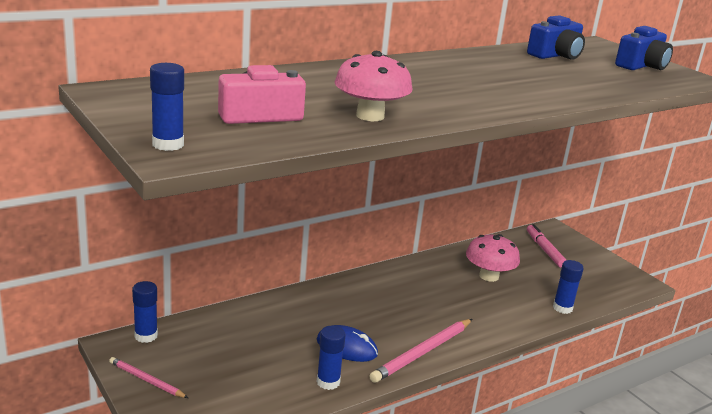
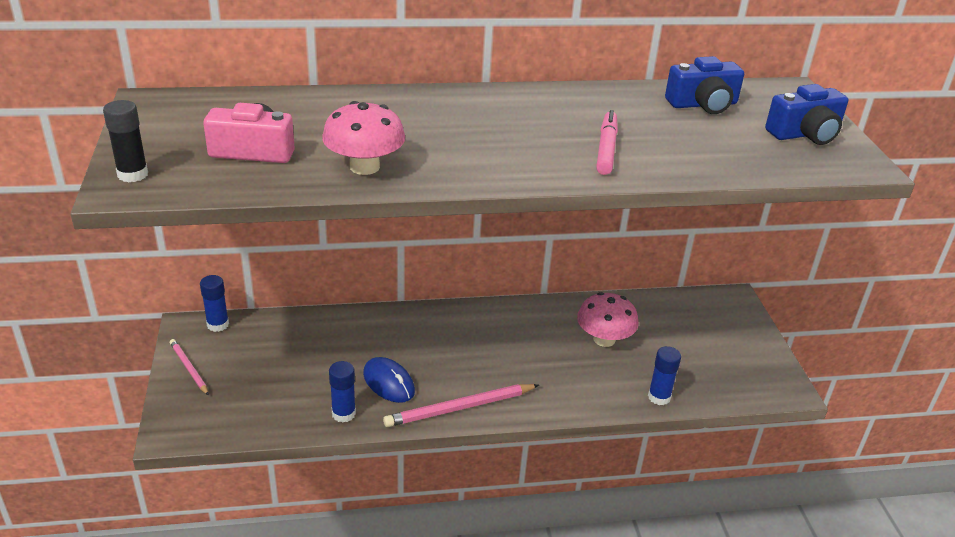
camera: 25 degrees right, 10 degrees up
(168, 144) = (133, 174): blue glue stick -> black glue stick
(544, 250) = (699, 322): pink marker -> pink marker (606, 149)

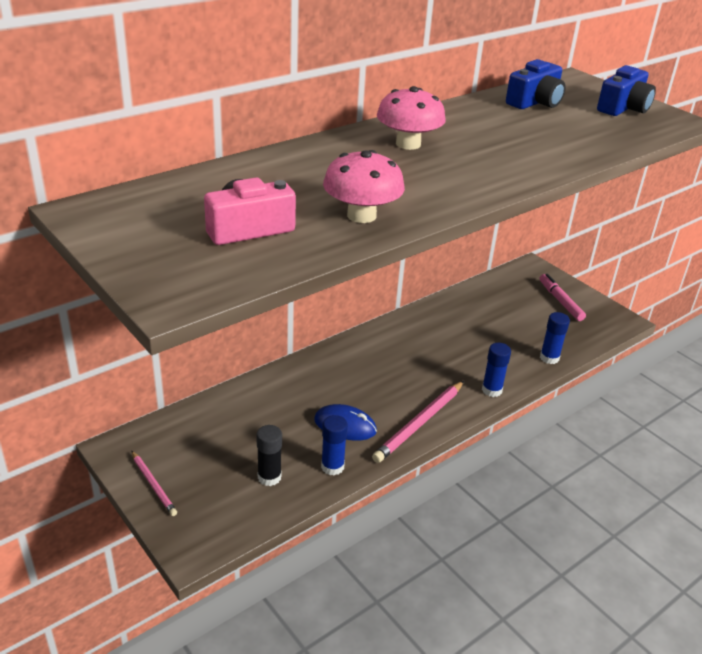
camera: 30 degrees left, 0 degrees up
(133, 174) = (163, 283): black glue stick -> black glue stick (269, 477)
(189, 368) = (153, 485): pink pencil -> pink pencil turned 150 degrees counterclockwise
(218, 325) = (144, 434): blue glue stick -> blue glue stick (491, 390)
(604, 339) = (474, 328): pink mushroom -> pink mushroom (408, 144)
(606, 149) = (517, 152): pink marker -> pink marker (560, 301)

